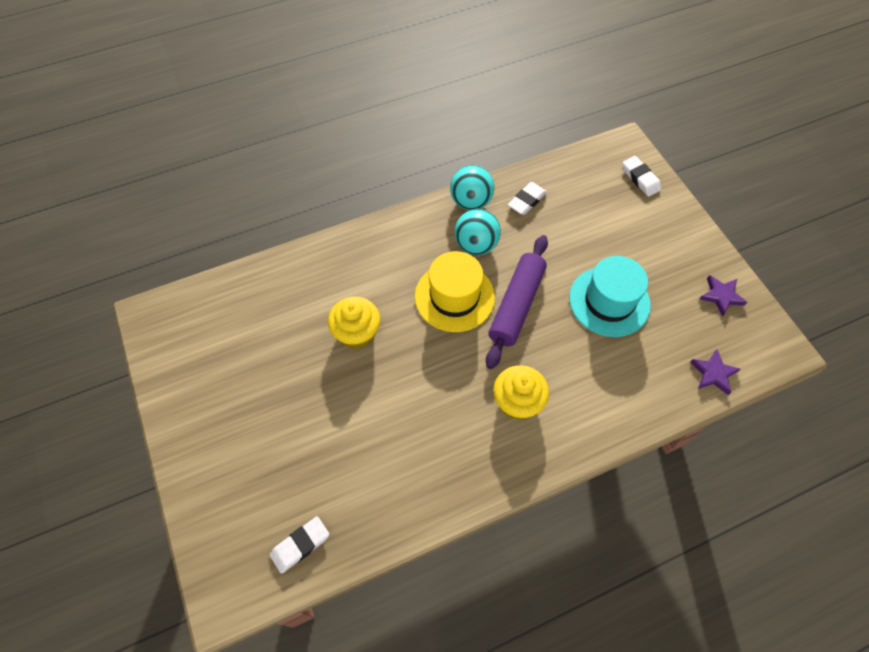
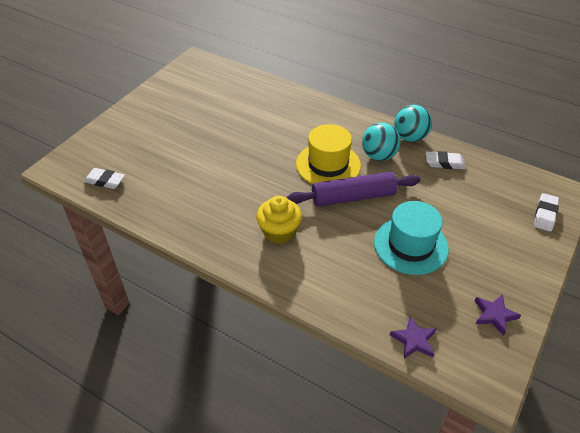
camera: 55 degrees right, 15 degrees down
(357, 333) = (258, 136): yellow cupcake -> none

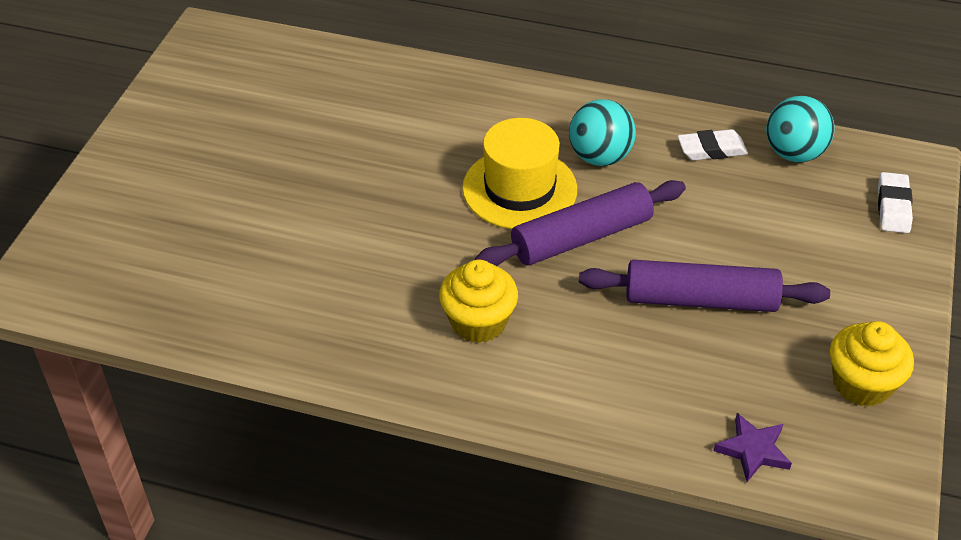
camera: 15 degrees left, 0 degrees up
(105, 181) = (131, 294): white eraser -> none
(410, 137) = (641, 115): turquoise ball -> turquoise ball (794, 153)
(410, 245) = (700, 300): turquoise hat -> purple rolling pin
(494, 315) = (862, 384): purple star -> yellow cupcake

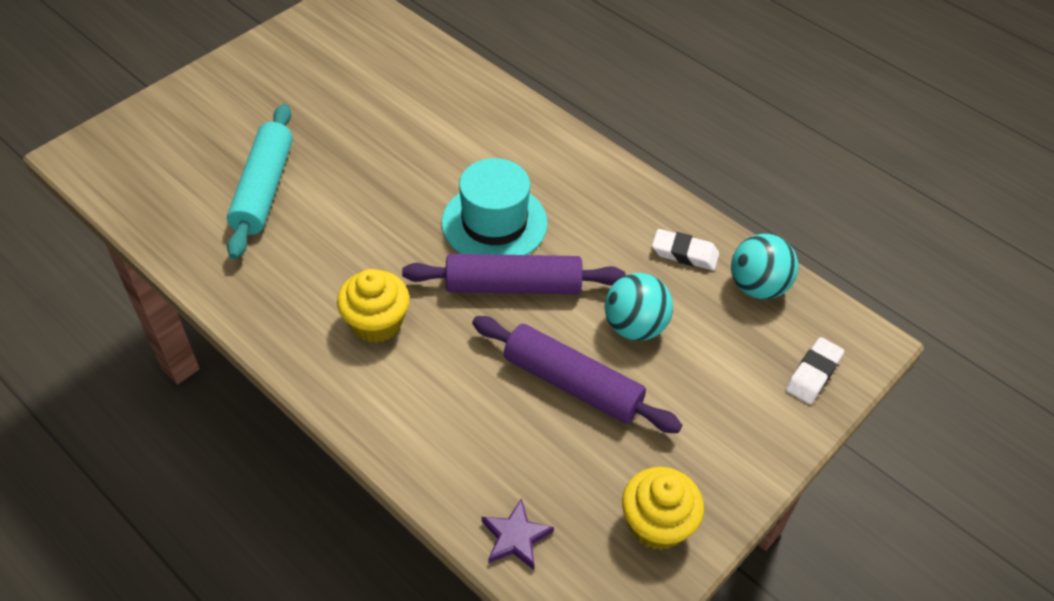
camera: 25 degrees right, 5 degrees up
(263, 245) = (263, 189): none -> turquoise rolling pin
(519, 189) = (494, 223): yellow hat -> turquoise hat
(600, 157) = (582, 222): turquoise ball -> turquoise ball (635, 326)

